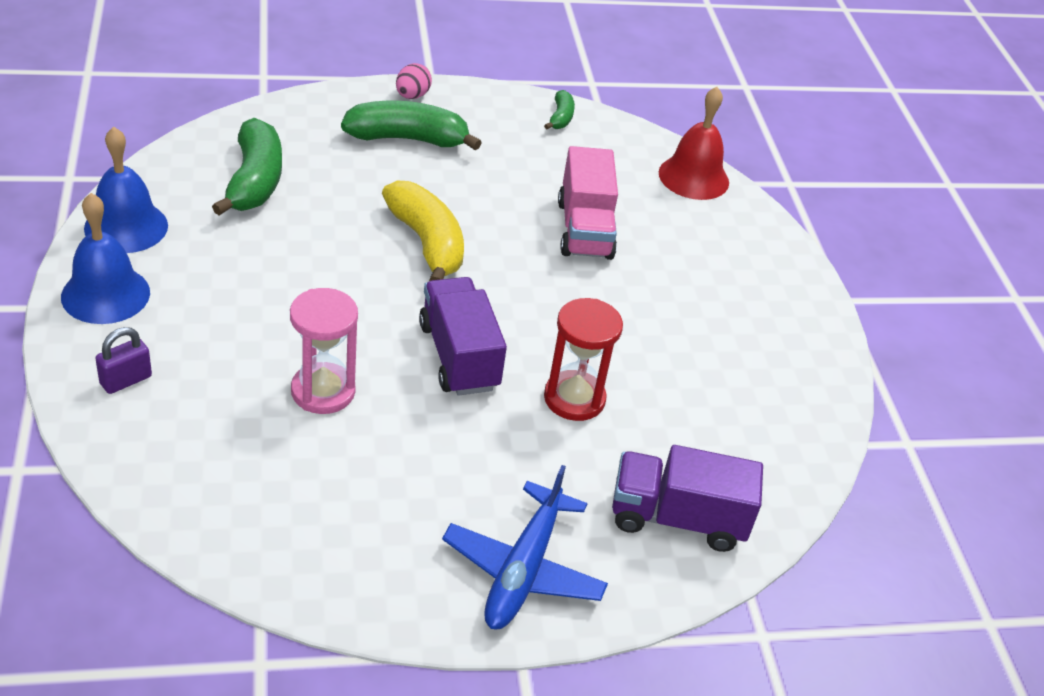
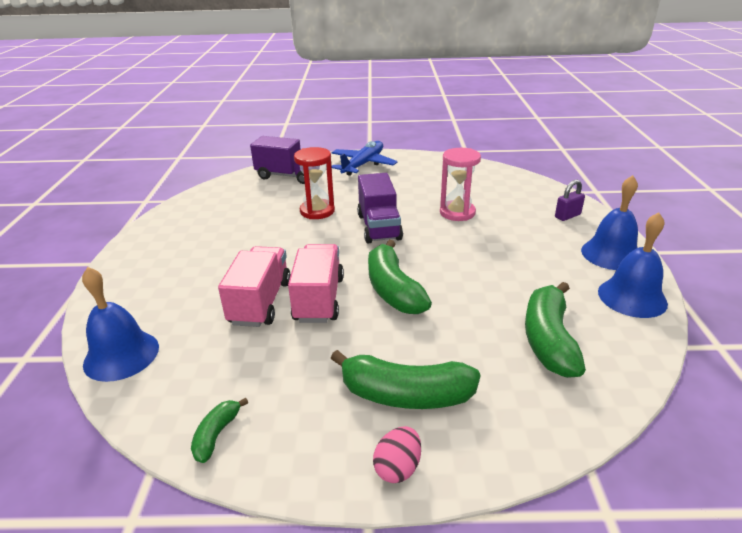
camera: 165 degrees left, 10 degrees down
(427, 243) = (393, 289): yellow banana -> green banana
(516, 232) = (319, 299): none -> pink truck
(693, 177) = (121, 355): red bell -> blue bell

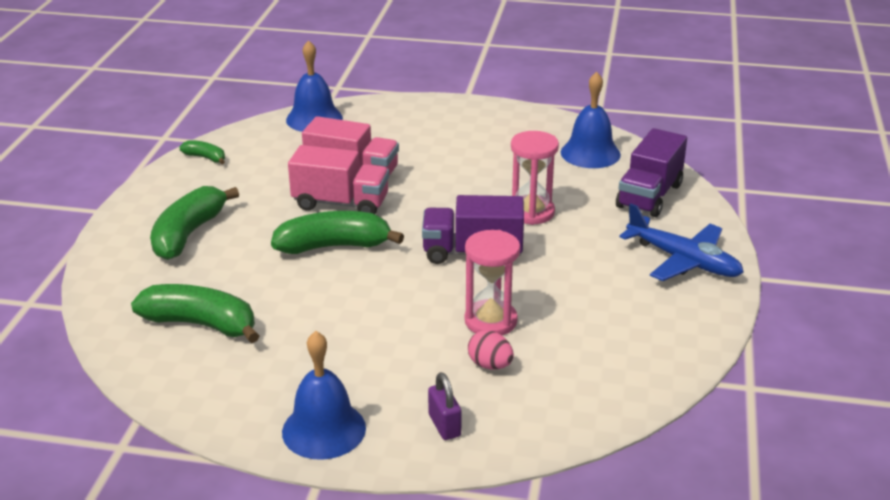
camera: 100 degrees right, 0 degrees up
(317, 211) = (531, 212): red hourglass -> pink hourglass
(398, 467) = (126, 222): pink egg -> pink egg (490, 365)
(632, 297) = (229, 409): blue bell -> blue bell (590, 153)

